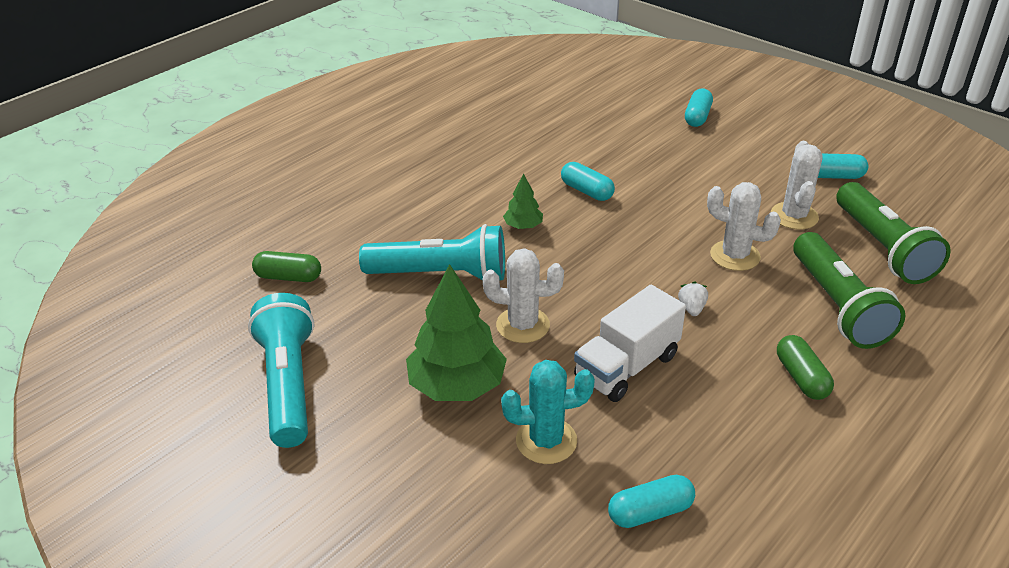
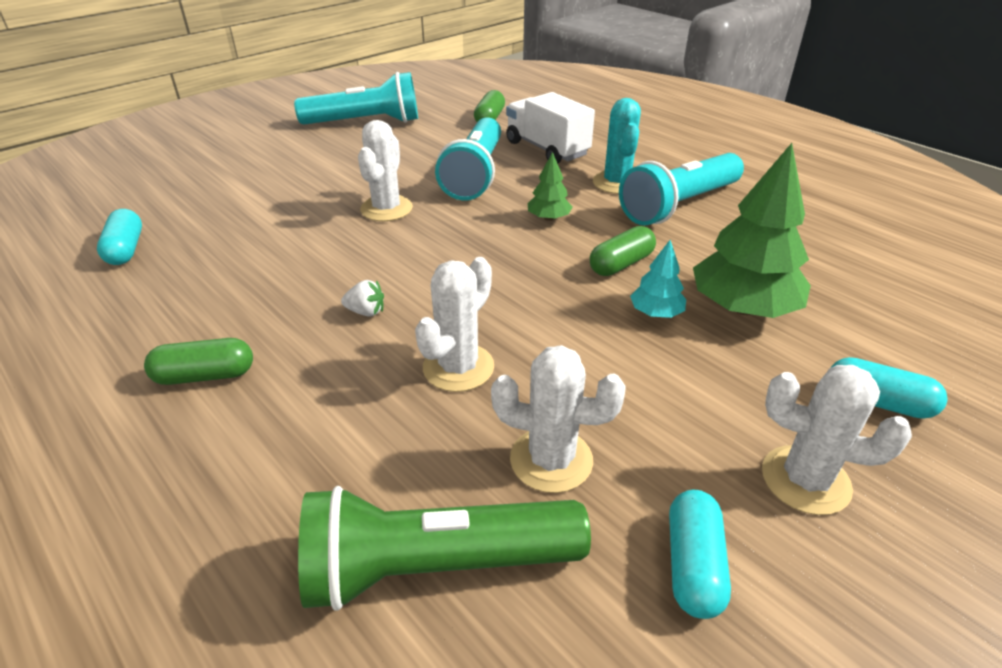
camera: 95 degrees right, 0 degrees up
(457, 385) = (327, 178): green tree -> green tree (743, 307)
(490, 163) = (678, 205): none -> turquoise flashlight
(546, 441) = (238, 210): turquoise cactus -> turquoise cactus (616, 183)
(586, 191) = (621, 264): turquoise capsule -> green capsule
(627, 366) = (299, 257): white truck -> white truck (547, 149)
(643, 179) = (656, 313): none -> turquoise tree
(765, 143) = (805, 480): none -> white cactus
(837, 306) = (312, 449): green flashlight -> none

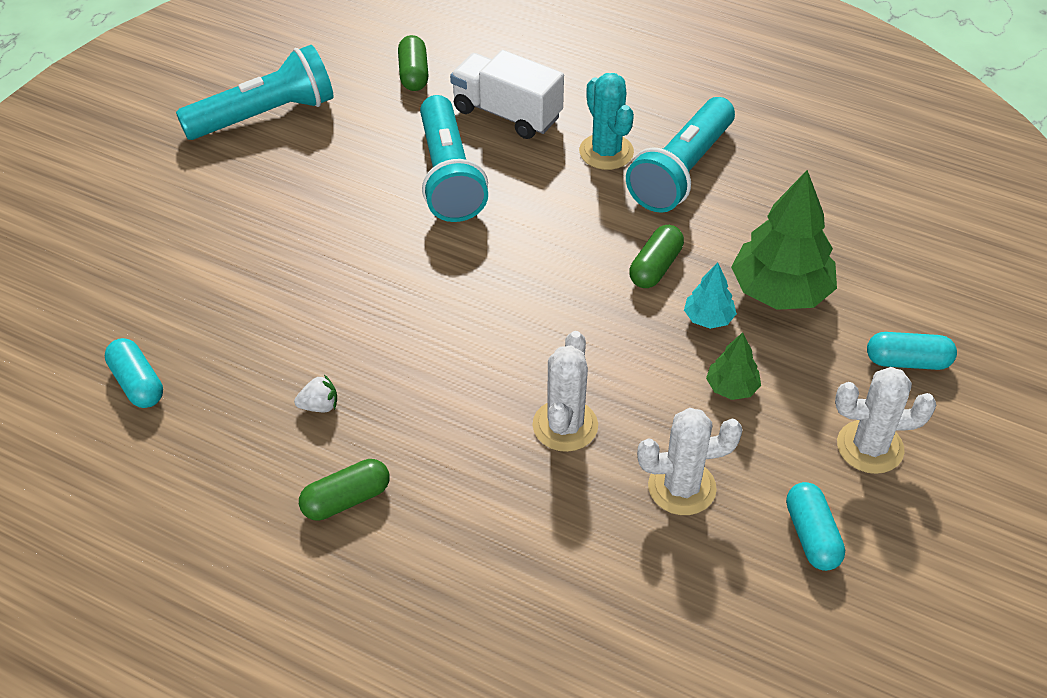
camera: 20 degrees left, 10 degrees up
(366, 312) = (446, 390): white strawberry -> white strawberry (319, 406)
(386, 209) = (382, 253): white cactus -> none
(435, 566) = (638, 593): green flashlight -> none
(548, 218) = (559, 223): green tree -> green tree (731, 387)

